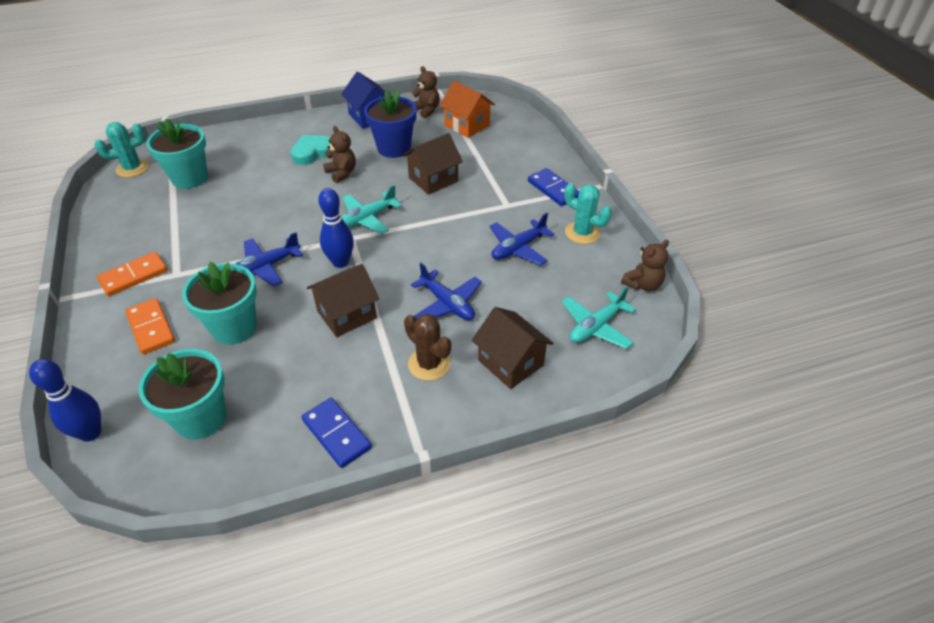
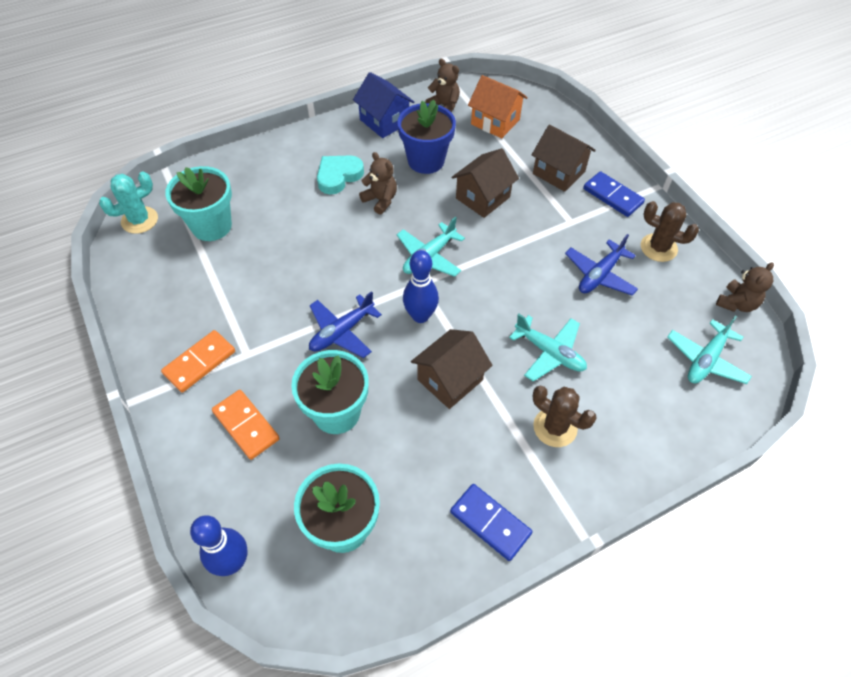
camera: 10 degrees left, 10 degrees up
(447, 304) = (549, 352): blue plane -> turquoise plane
(510, 362) = (635, 414): brown house -> brown house (558, 173)
(582, 233) = (658, 248): turquoise cactus -> brown cactus

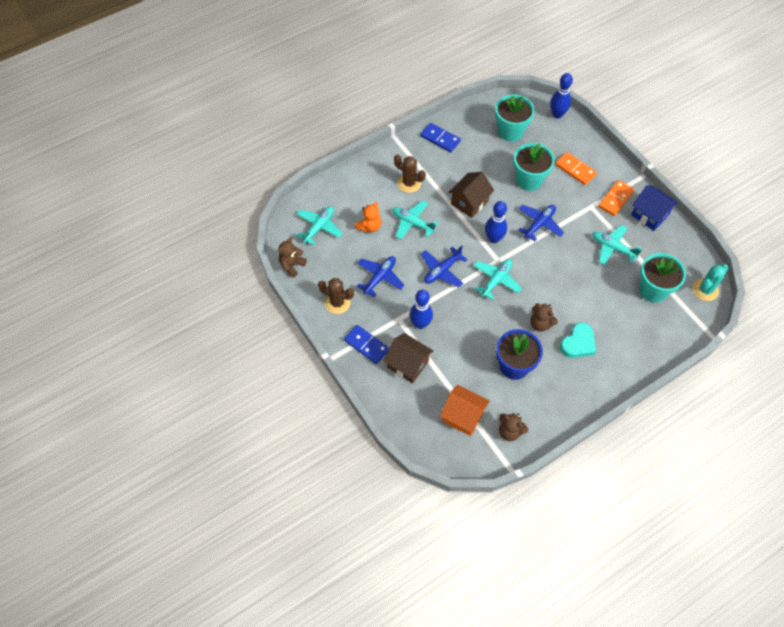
camera: 175 degrees right, 5 degrees up
(241, 286) = (613, 248): none -> turquoise plane
(384, 121) = (557, 406): blue house -> blue house (649, 215)
(483, 198) = (465, 334): brown house -> none
(506, 276) = (442, 270): none -> blue plane
(541, 213) = (420, 324): none -> blue bowling pin
(621, 353) = (369, 226): none -> orange teddy bear

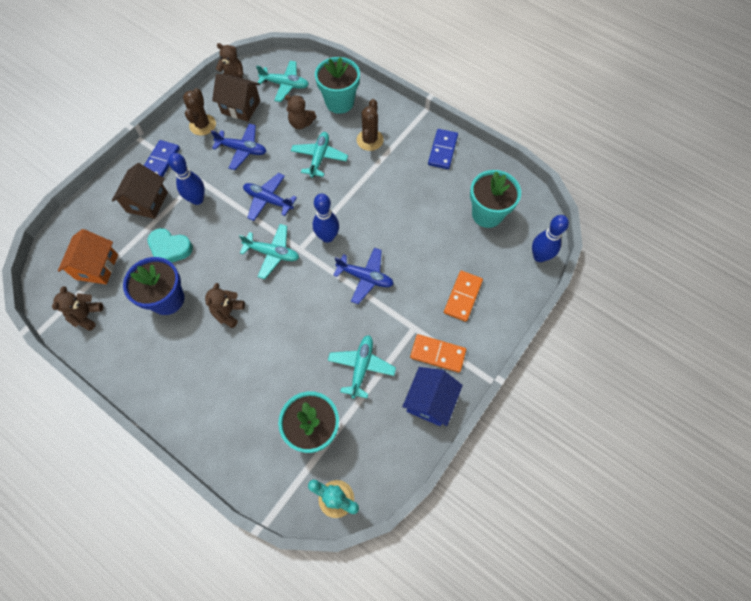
camera: 70 degrees right, 5 degrees up
(369, 226) = (301, 123): orange teddy bear -> brown teddy bear
(469, 202) = (367, 201): brown house -> brown house (241, 107)
(529, 180) = (424, 251): turquoise flower pot -> turquoise flower pot (339, 102)
(578, 343) = (213, 358): turquoise heart -> turquoise heart (170, 248)

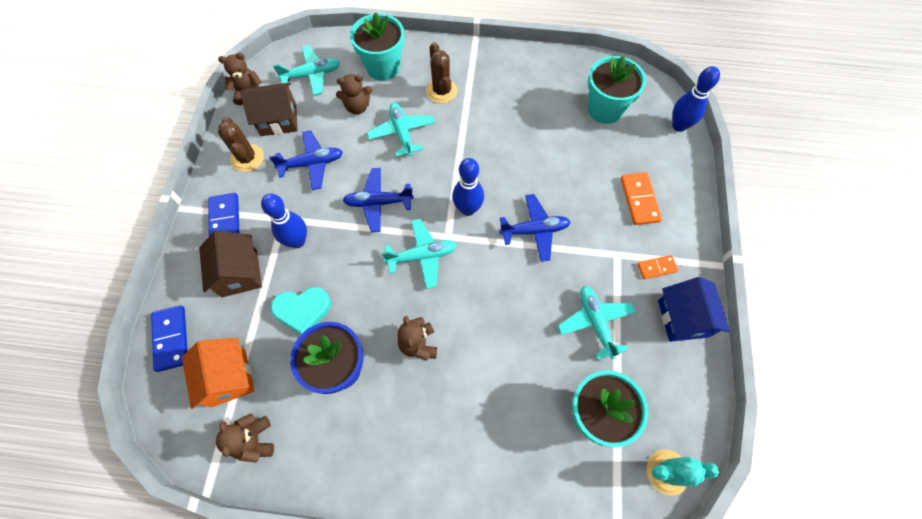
camera: 30 degrees left, 0 degrees up
(437, 354) = (656, 267): orange domino -> orange domino, size x0.62
(442, 150) = (520, 68): blue domino -> blue domino (171, 339)

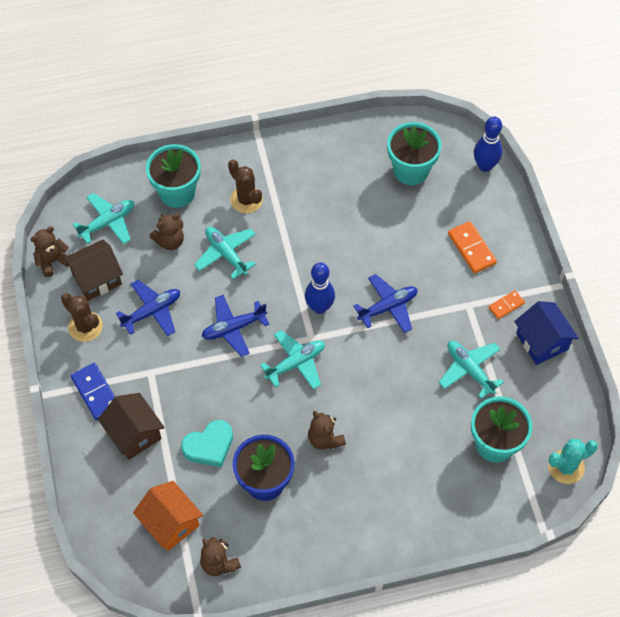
camera: 20 degrees left, 5 degrees down
(171, 339) = (101, 509): blue domino -> none
(297, 241) = (174, 388): blue bowling pin -> none

